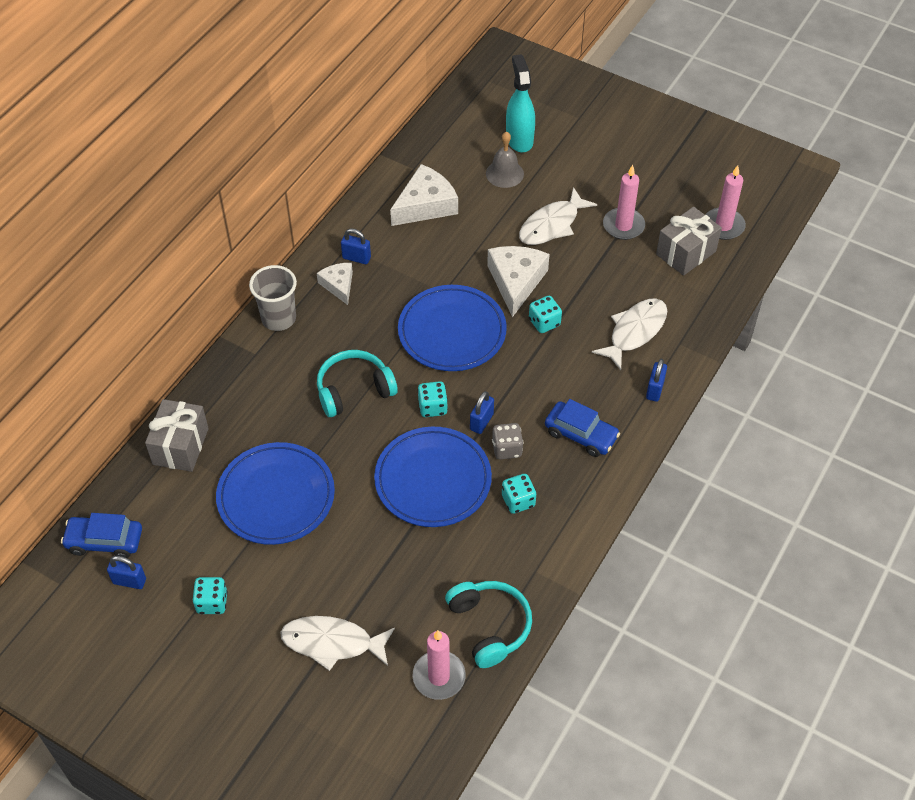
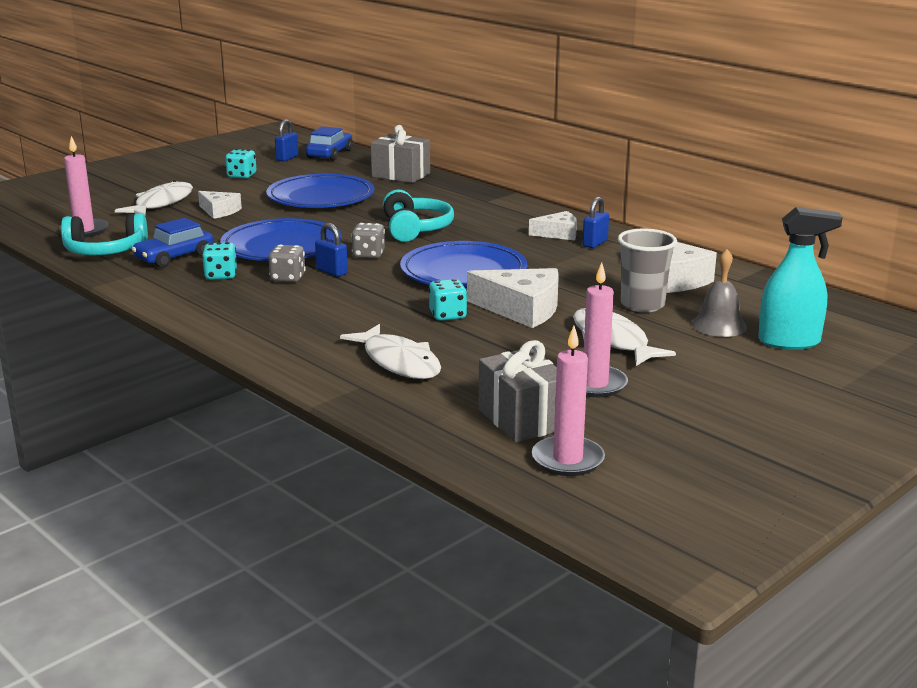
camera: 105 degrees right, 30 degrees down
(278, 319) = (525, 210): grey cup -> grey cup (642, 305)
(344, 574) = (219, 211): none -> white cheese
(432, 407) = (368, 255): turquoise dice -> grey dice
(581, 434) = (273, 312): blue car -> blue car (174, 257)
(654, 390) = (299, 359): blue padlock -> none

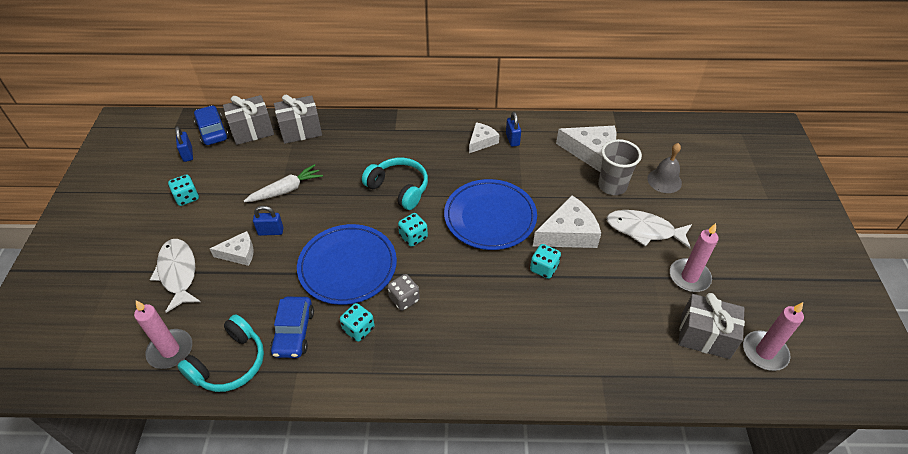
camera: 45 degrees left, 25 degrees up
(320, 197) = (286, 190): blue plate -> white carrot
(332, 272) = (419, 272): blue padlock -> blue padlock (271, 231)
(361, 163) = (252, 131): none -> grey gift
(368, 255) = (413, 237): grey dice -> turquoise dice
(398, 362) = (585, 335): white fish -> none
(789, 342) = (706, 174): turquoise spray bottle -> none

